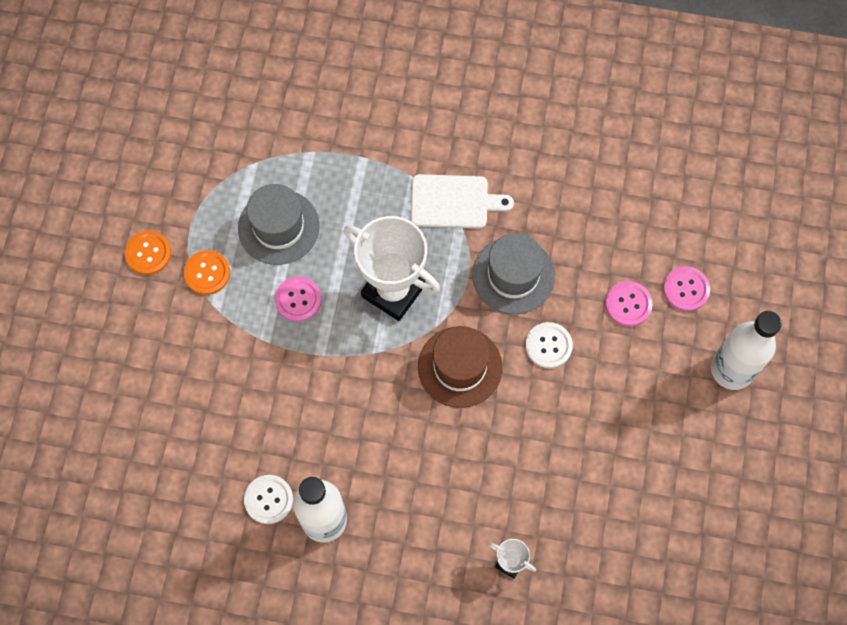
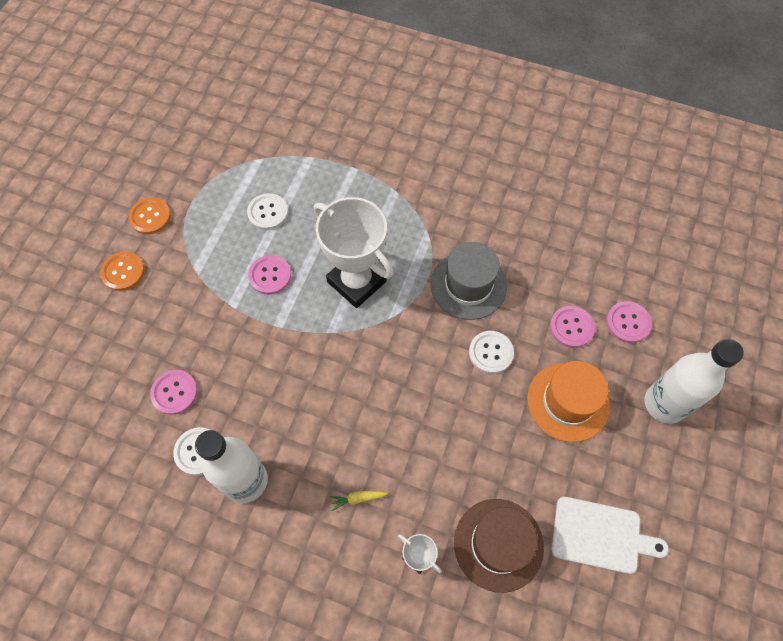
camera: 10 degrees right, 5 degrees down
(207, 273) = (196, 241): orange button -> orange button (123, 272)
(228, 444) = (174, 392): none -> pink button
(278, 227) = (268, 212): grey hat -> white button
(440, 518) = (357, 499): none -> yellow carrot
(453, 202) = (426, 215): white cutting board -> white cutting board (600, 536)
(459, 367) = (404, 358): brown hat -> brown hat (498, 544)
(634, 384) = (568, 402): none -> orange hat

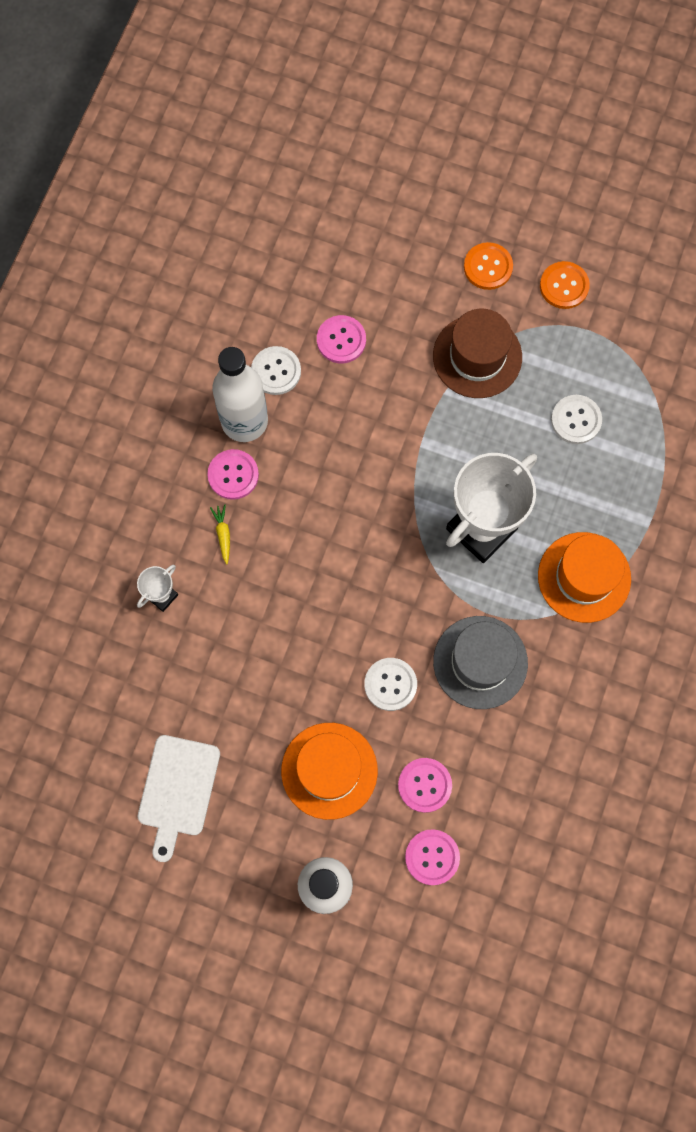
camera: 90 degrees right, 10 degrees up
(270, 275) = (487, 428): pink button -> pink button (233, 475)
(397, 211) = (584, 577): none -> orange hat
(498, 544) = (172, 679): brown hat -> brown hat (477, 356)

